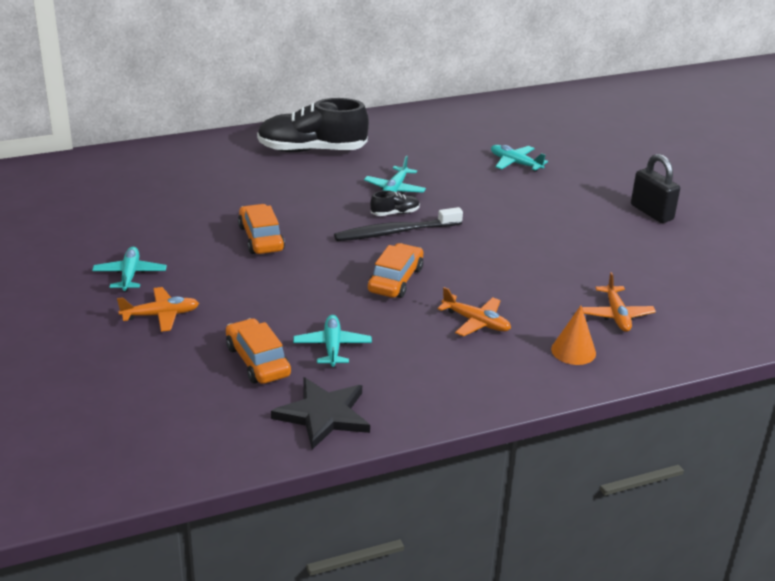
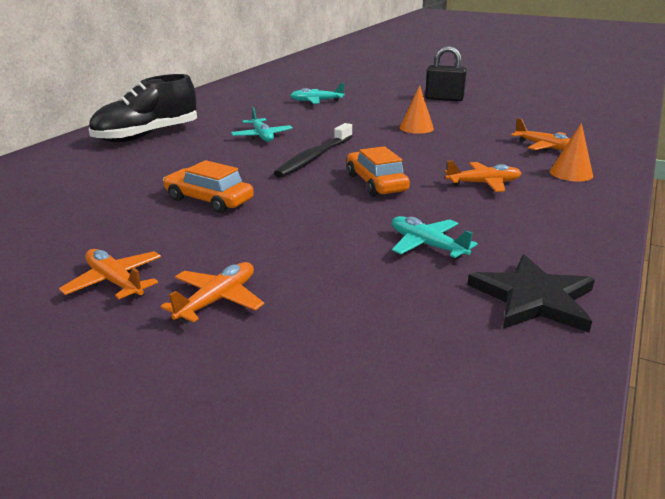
camera: 40 degrees left, 5 degrees down
(130, 275) = (115, 282): turquoise plane -> orange plane
(257, 361) = (391, 288): orange car -> none
(395, 213) = (291, 148): black shoe -> none
(543, 238) = (416, 128): none -> orange cone

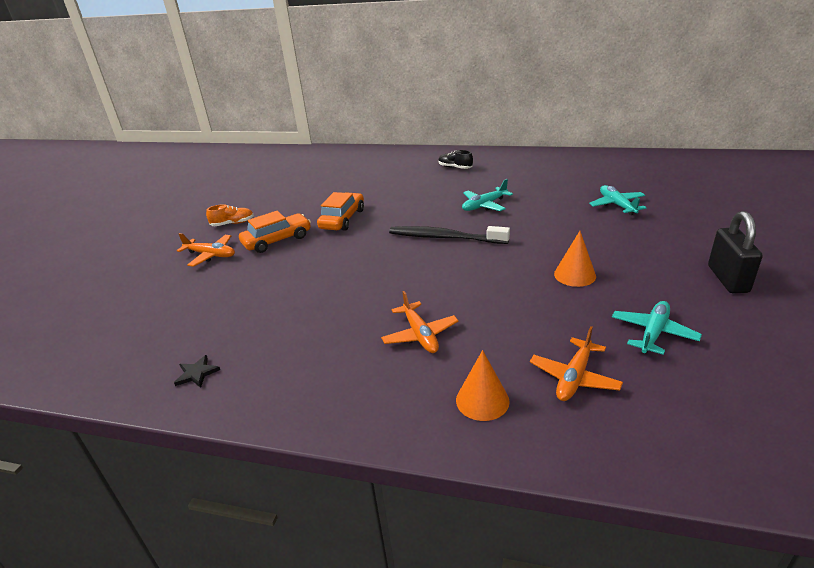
camera: 80 degrees right, 5 degrees up
(115, 282) = (233, 223): orange plane -> orange shoe
(147, 135) = (455, 167): black shoe -> black shoe, size x0.43
(376, 183) = (397, 276): orange car -> orange car (277, 240)
(426, 245) = (280, 316): turquoise plane -> turquoise plane (653, 333)
(533, 298) = (197, 373): black star -> black star, size x0.45

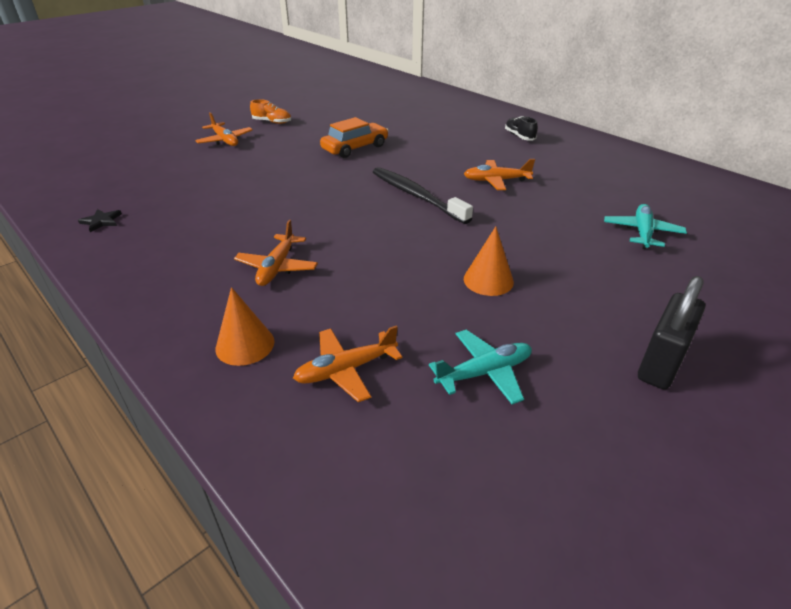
camera: 30 degrees right, 5 degrees up
(277, 240) = (284, 146): orange car -> none
(484, 205) = (496, 181): turquoise plane -> orange plane

